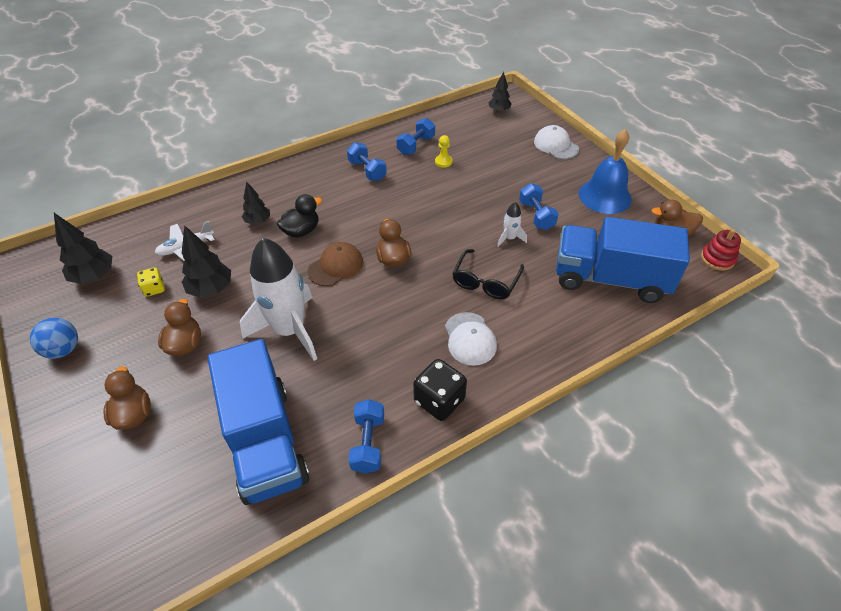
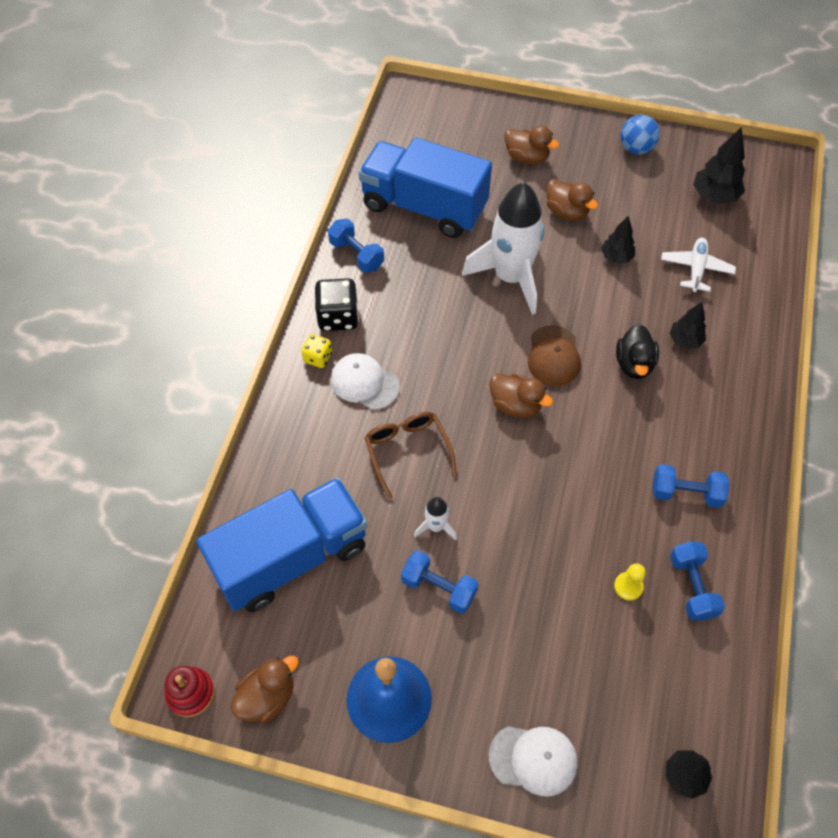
camera: 135 degrees right, 10 degrees up
(154, 289) = (656, 224): yellow dice -> yellow dice (318, 358)
(211, 289) = (616, 257): black tree -> black tree, size x0.65
(485, 281) = (407, 451): black glasses -> brown glasses

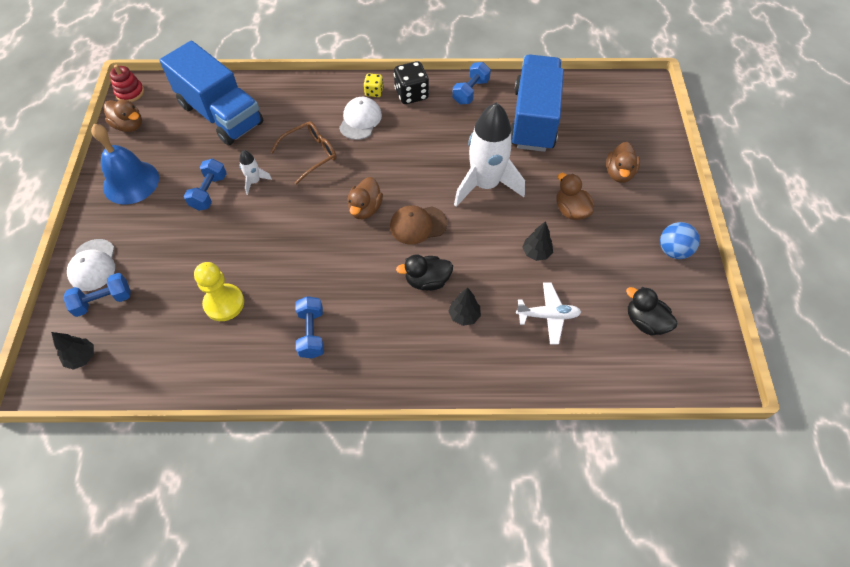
camera: 75 degrees right, 0 degrees up
(566, 212) = (571, 210): brown duck -> brown duck turned 120 degrees clockwise
(628, 586) = (224, 303): yellow pawn -> yellow pawn, size x1.82
(692, 587) = (229, 346): blue dumbbell -> blue dumbbell (103, 301)
(714, 196) = (645, 321): black tree -> black duck

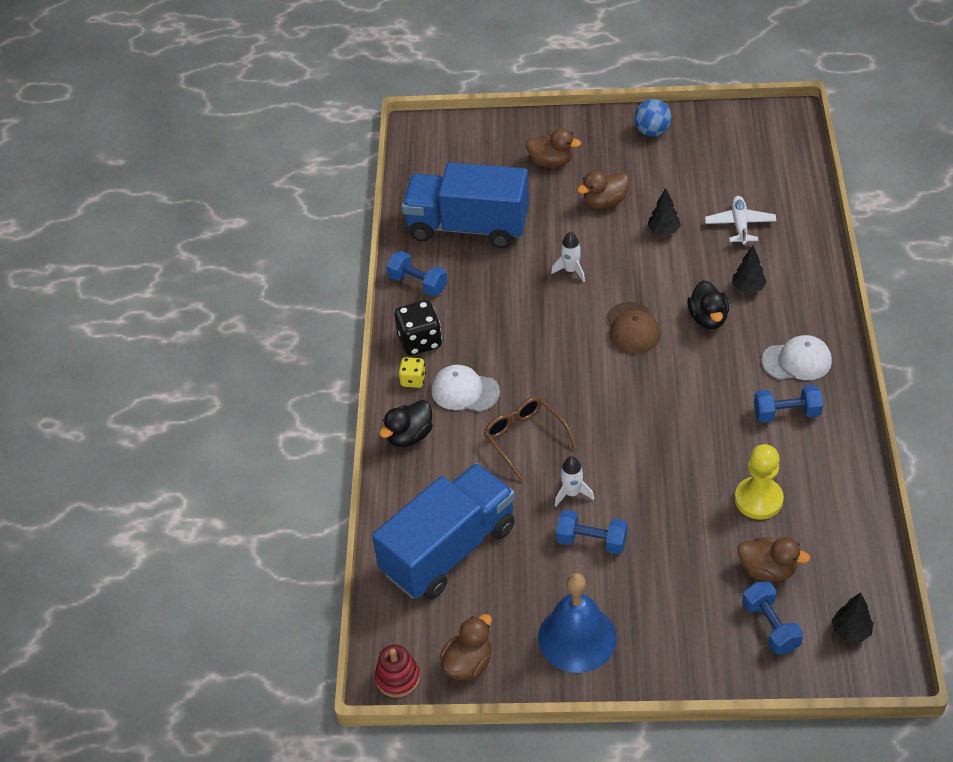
camera: 85 degrees left, 10 degrees down
(93, 265) = (718, 652): white cap -> white cap (797, 361)
(365, 208) = (611, 377): brown duck -> brown duck (767, 570)
(485, 185) = (571, 270): white rocket -> white rocket, size x0.42
(645, 321) = (738, 158): black duck -> black duck (409, 436)

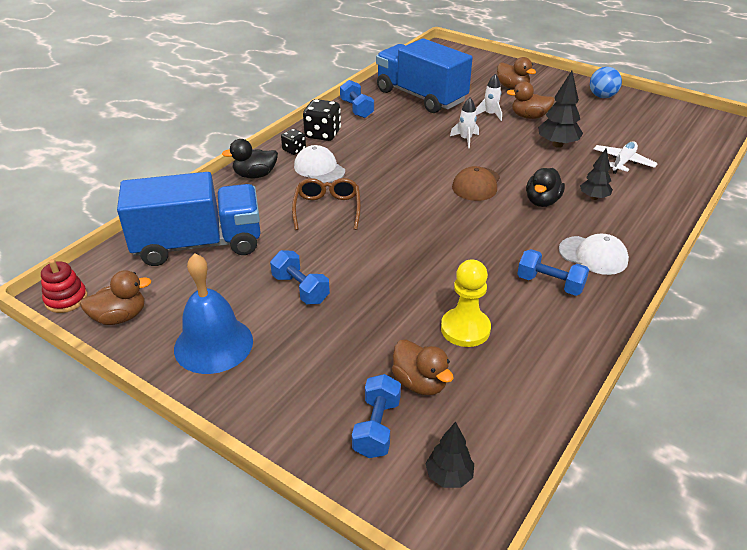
camera: 30 degrees right, 10 degrees down
(413, 380) = (294, 150): yellow dice -> black dice
(572, 493) = (322, 254): white rocket -> white rocket (490, 114)
(663, 231) = (557, 144): black tree -> black tree, size x1.54

